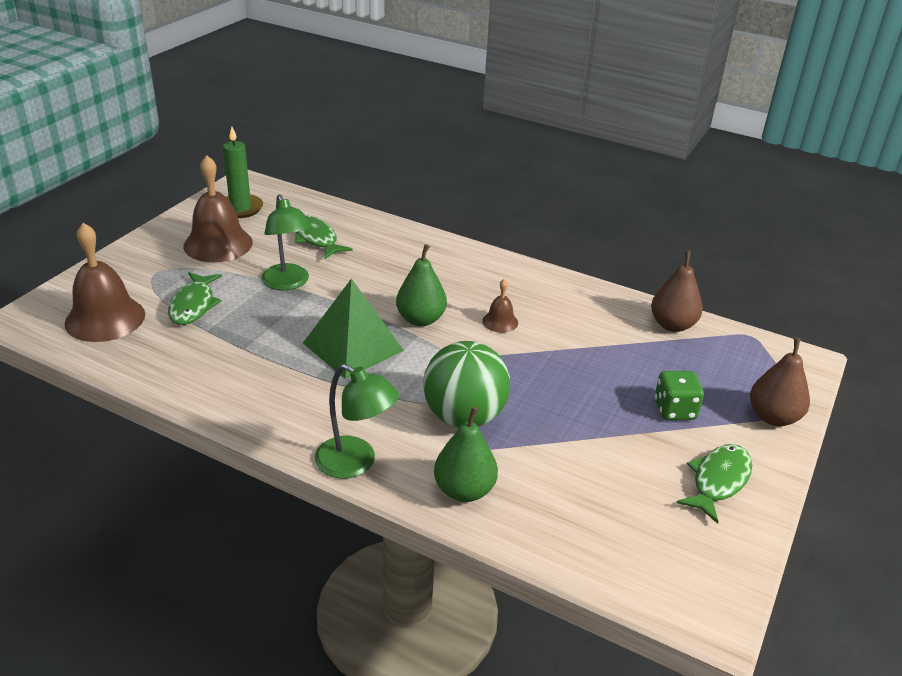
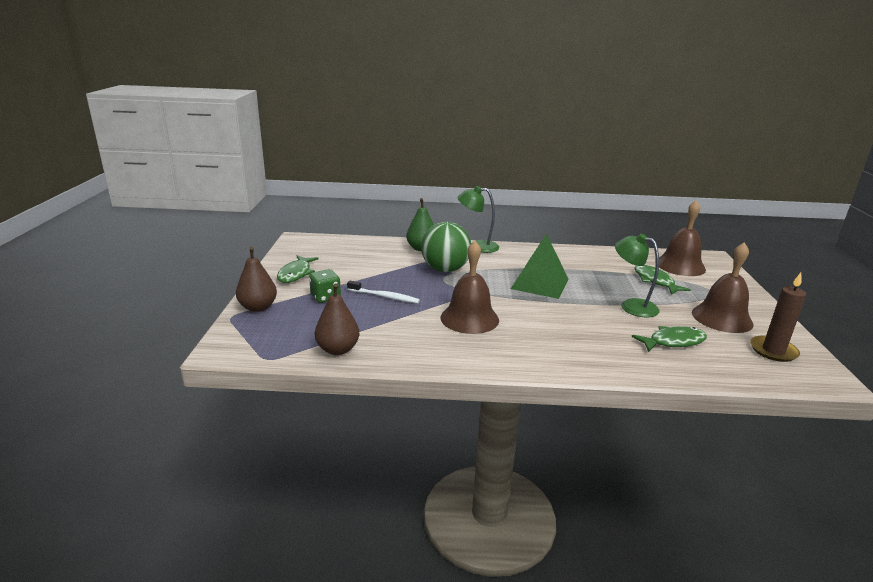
camera: 155 degrees right, 10 degrees down
(240, 208) = (773, 351): green candle -> brown candle
(316, 239) = (673, 342): green fish -> green fish turned 45 degrees counterclockwise
(421, 319) = (521, 306): green pear -> none
(500, 321) = (469, 318): brown bell -> brown bell, size x2.07
(589, 386) = (384, 296): none -> white toothbrush

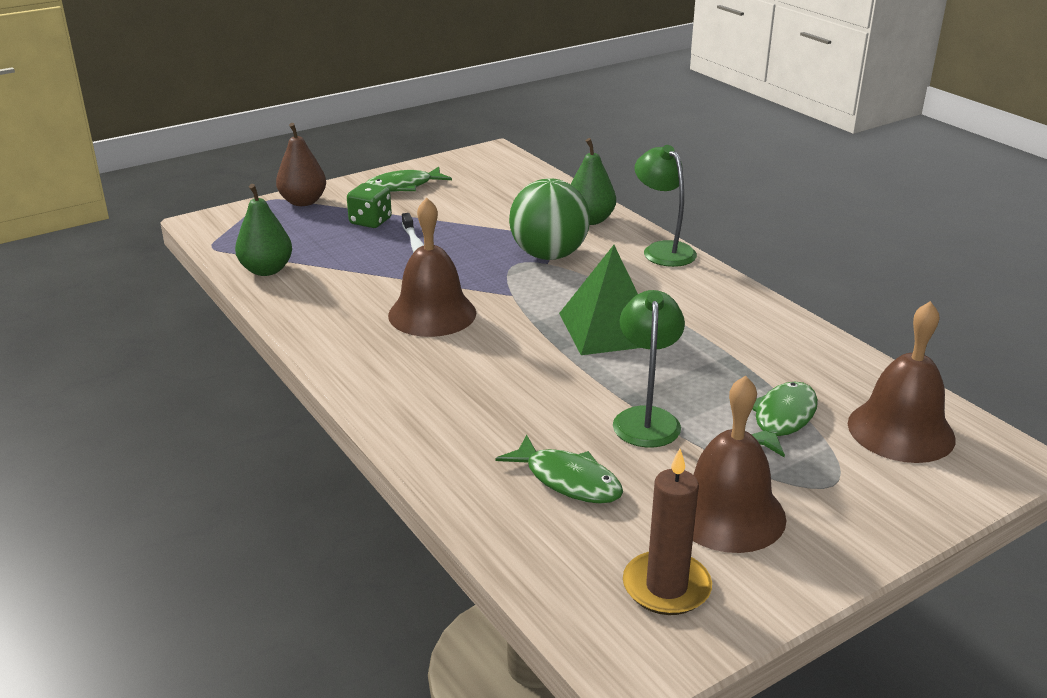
camera: 55 degrees right, 5 degrees up
(337, 349) = (266, 270): brown pear -> green pear

